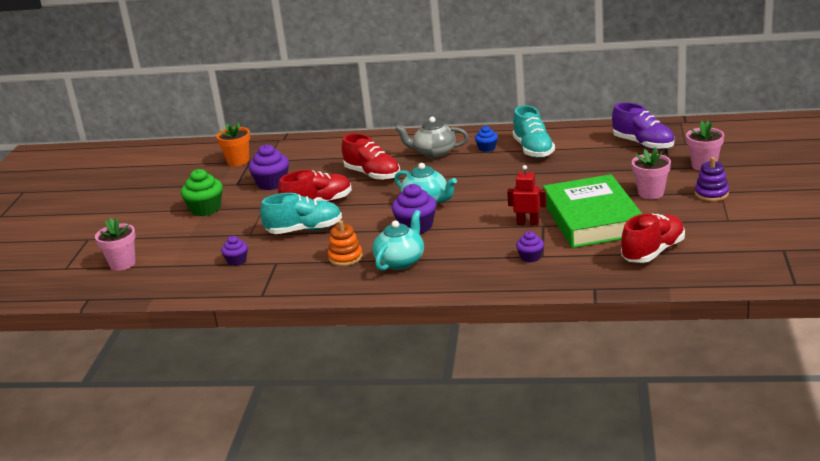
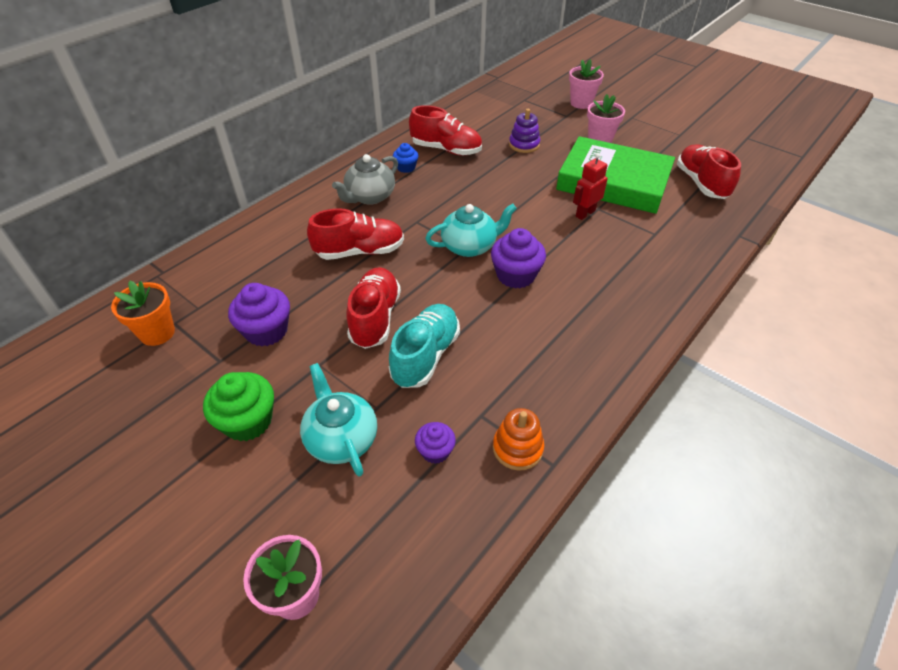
camera: 60 degrees left, 20 degrees up
(345, 257) = (530, 352): orange stacking toy -> orange stacking toy (517, 448)
(400, 261) = (581, 318): turquoise teapot -> turquoise teapot (341, 438)
(530, 257) = (652, 240): purple cupcake -> none
(533, 150) = (446, 150): turquoise shoe -> red shoe
(643, 144) = (511, 106): purple shoe -> none
(711, 194) = (631, 121): purple stacking toy -> purple stacking toy (524, 145)

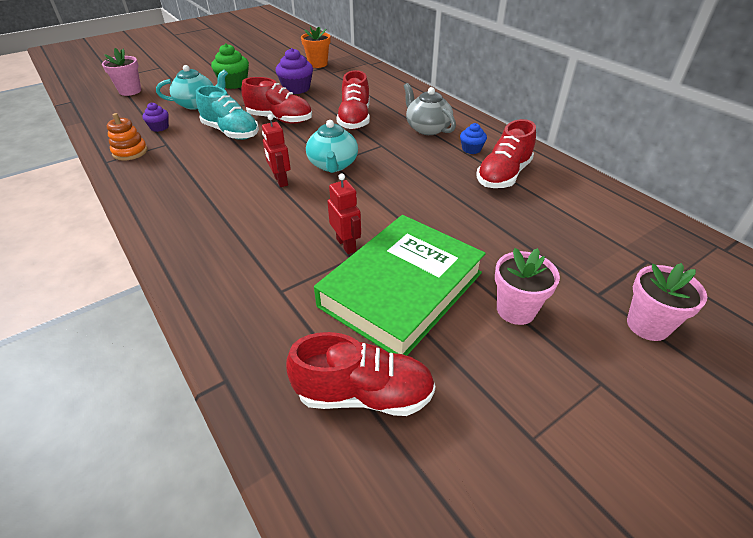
camera: 105 degrees right, 5 degrees down
(515, 275) = (280, 181): purple cupcake -> red robot
(524, 145) = (509, 232): purple stacking toy -> none

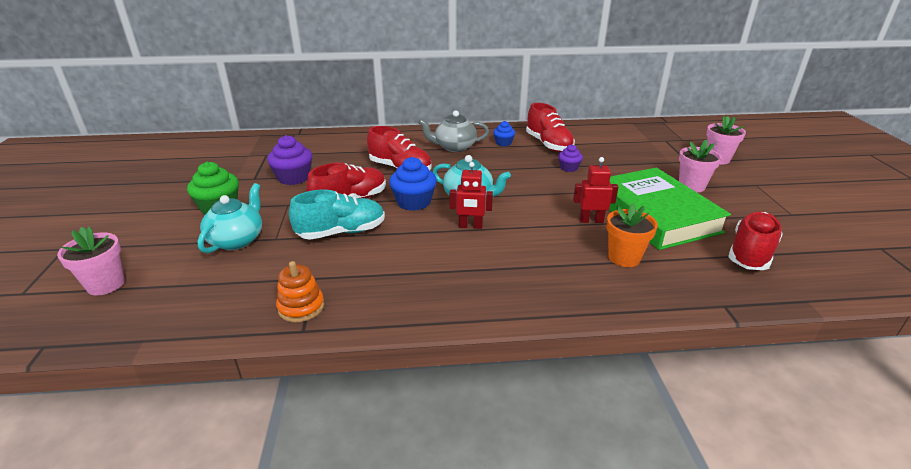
camera: 60 degrees left, 10 degrees down
(159, 127) = (262, 276): purple cupcake -> purple cupcake (569, 168)
(300, 144) = (414, 202): none -> blue cupcake
(318, 64) = (253, 155): orange flower pot -> orange flower pot (624, 258)

